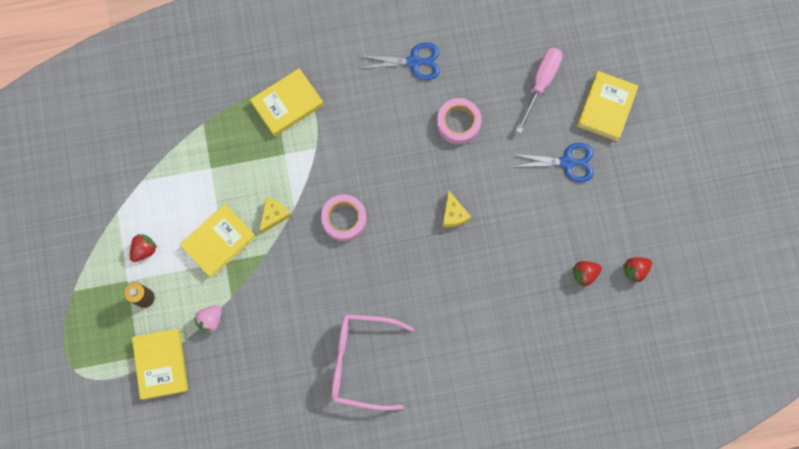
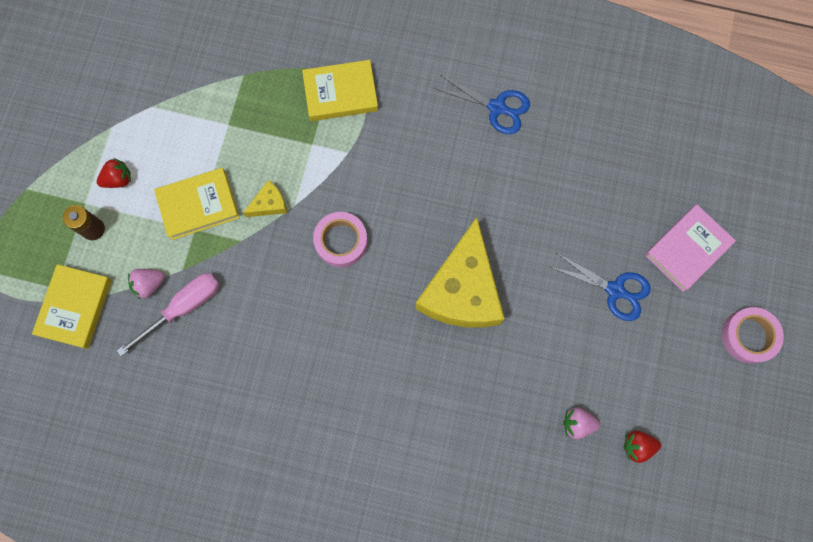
camera: 25 degrees right, 0 degrees up
(361, 361) = (285, 404): pink glasses -> none
(453, 214) = (462, 290): yellow cheese -> yellow cheese, size x2.44
(458, 123) = (514, 193): pink tape -> pink tape (748, 336)
(541, 83) = (625, 191): pink screwdriver -> pink screwdriver (183, 307)
(584, 274) = (577, 423): red strawberry -> pink strawberry
(606, 107) = (687, 249): yellow book -> pink book

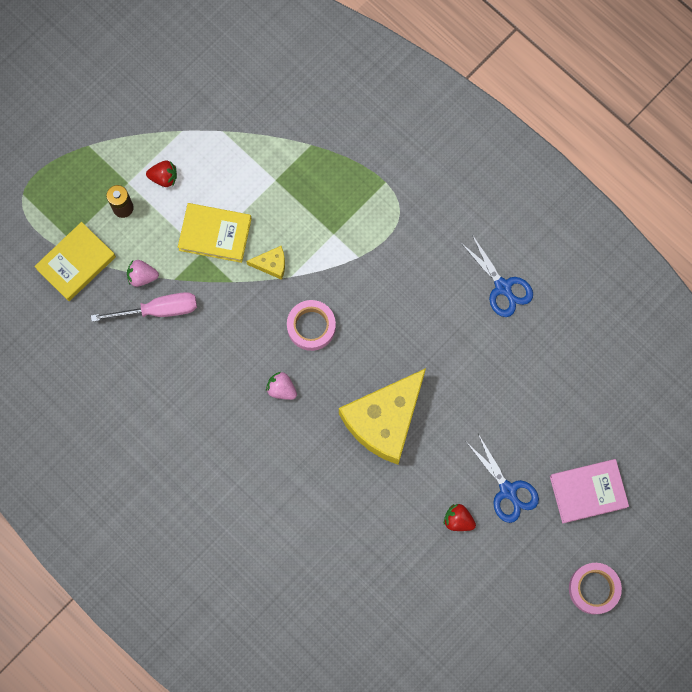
camera: 30 degrees right, 0 degrees up
(340, 93) = (381, 204): yellow book -> none
(577, 423) = (412, 576): pink strawberry -> pink strawberry (281, 389)
(637, 446) = (449, 620): red strawberry -> red strawberry (458, 520)

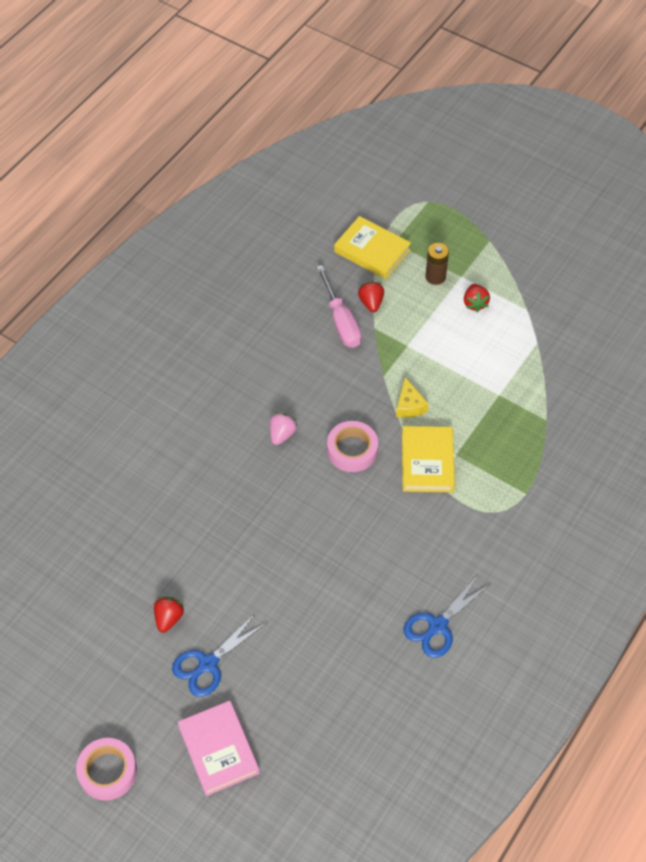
camera: 80 degrees right, 20 degrees down
(142, 276) = (371, 303): pink strawberry -> red strawberry
(215, 234) = (428, 353): yellow book -> yellow book (427, 462)
(384, 420) = (266, 531): yellow cheese -> none

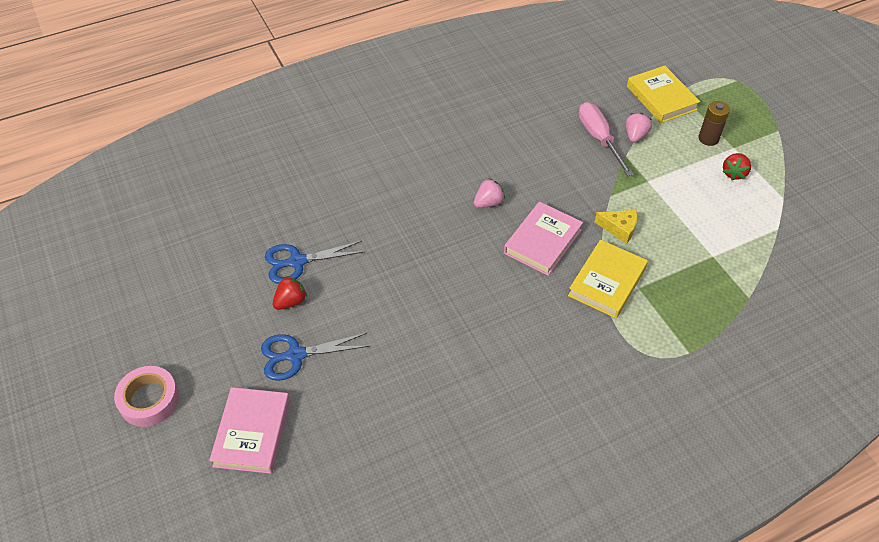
camera: 30 degrees right, 5 degrees down
(341, 321) = (599, 139): pink screwdriver -> pink screwdriver turned 150 degrees clockwise
(352, 450) = (542, 241): pink tape -> pink book
(371, 303) = (635, 136): red strawberry -> pink strawberry
(409, 405) = (619, 228): yellow cheese -> yellow cheese turned 90 degrees counterclockwise
(438, 626) = (526, 429): blue scissors -> blue scissors (297, 262)

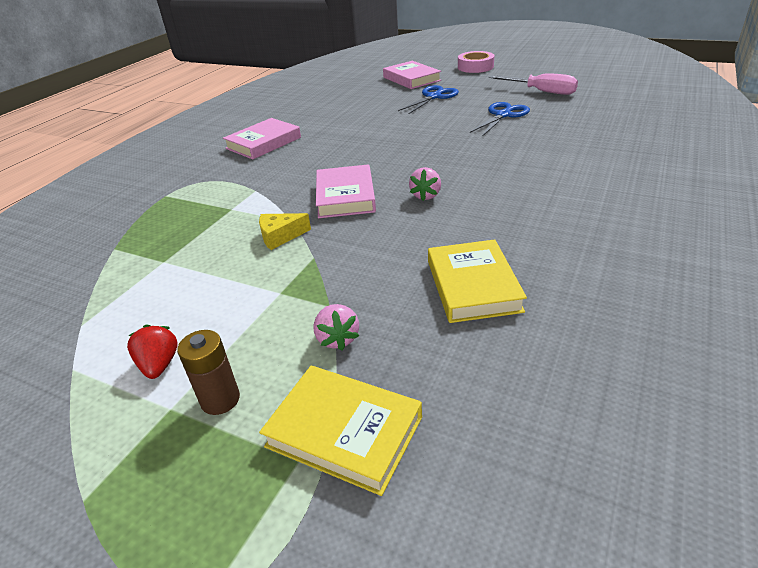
camera: 145 degrees right, 15 degrees down
(291, 301) = (474, 105): red strawberry -> none
(549, 391) = (263, 143): none -> pink book
(599, 139) = (382, 307): pink screwdriver -> pink screwdriver (541, 92)
(607, 282) = (263, 200): yellow book -> yellow book (473, 286)

